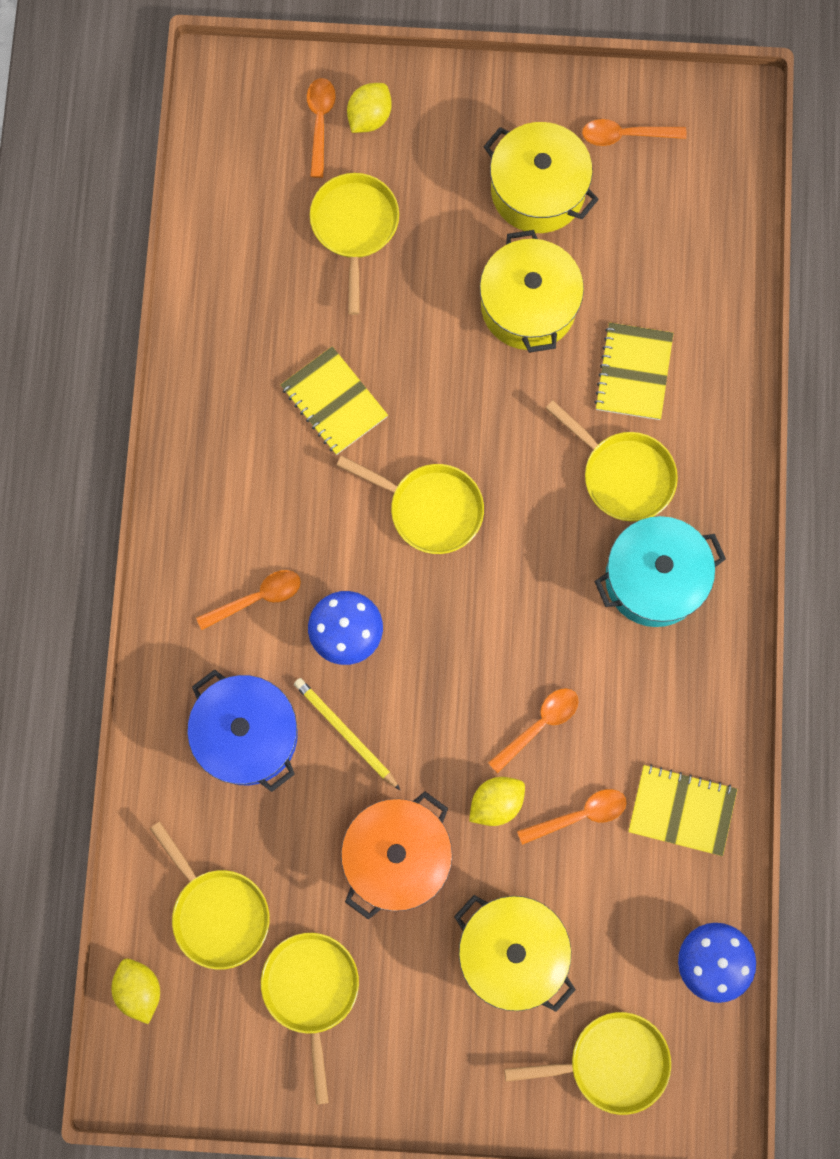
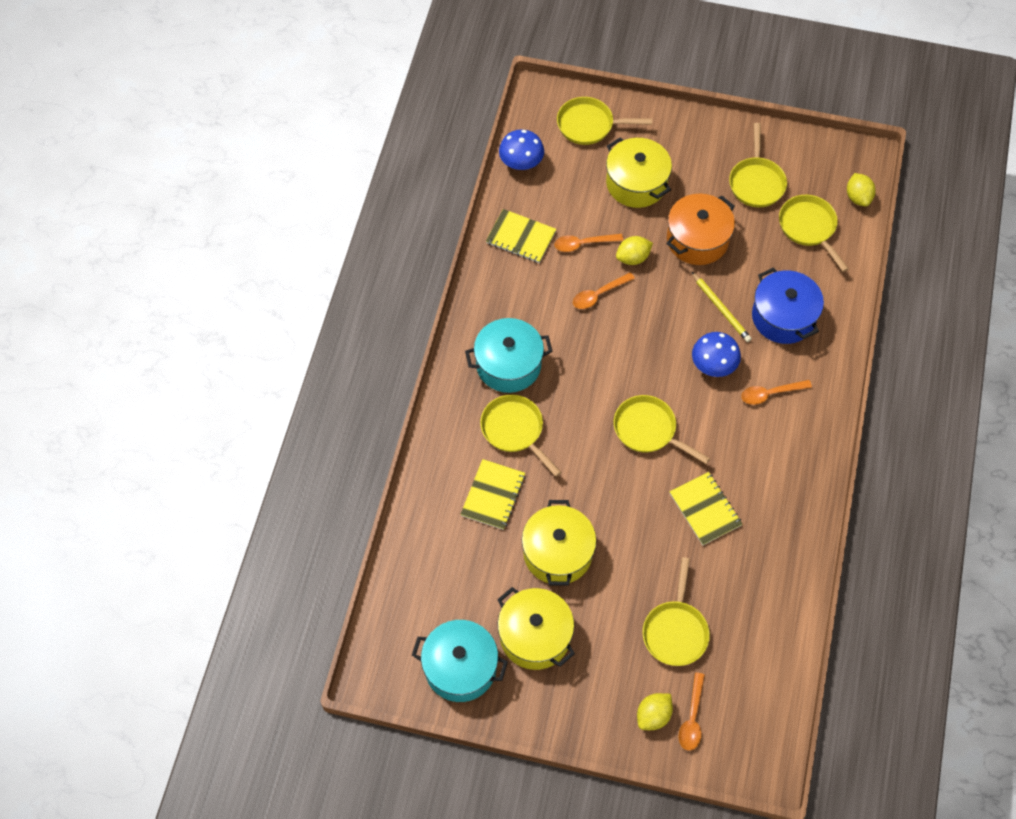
camera: 170 degrees left, 15 degrees down
(626, 135) = (460, 667): orange spoon -> turquoise pot

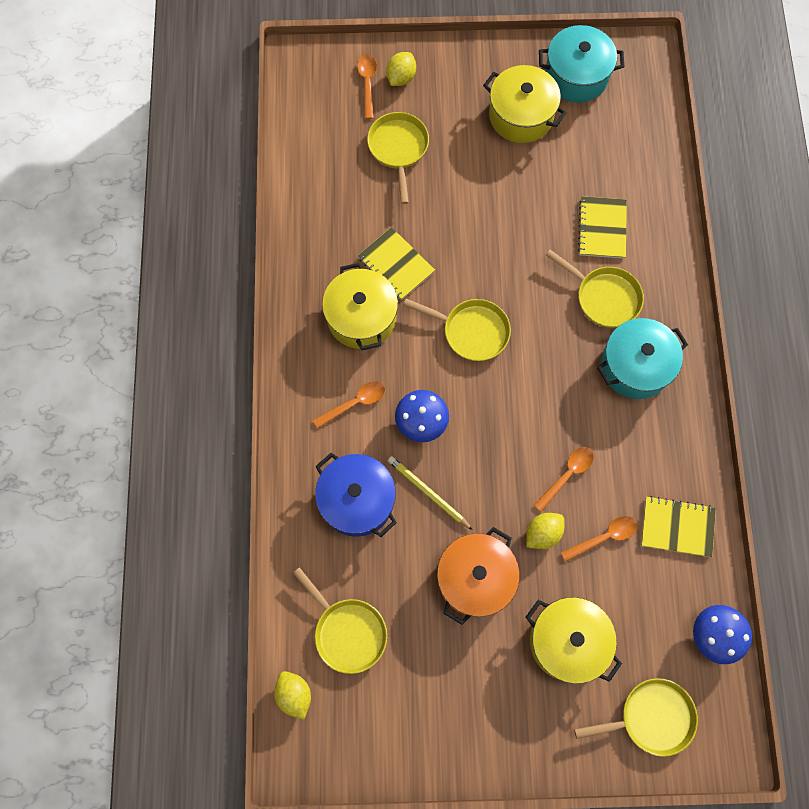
camera: 165 degrees right, 10 degrees up
(557, 553) = (524, 190): yellow pot -> yellow pot (361, 317)
(756, 182) = (423, 684): yellow pan -> none

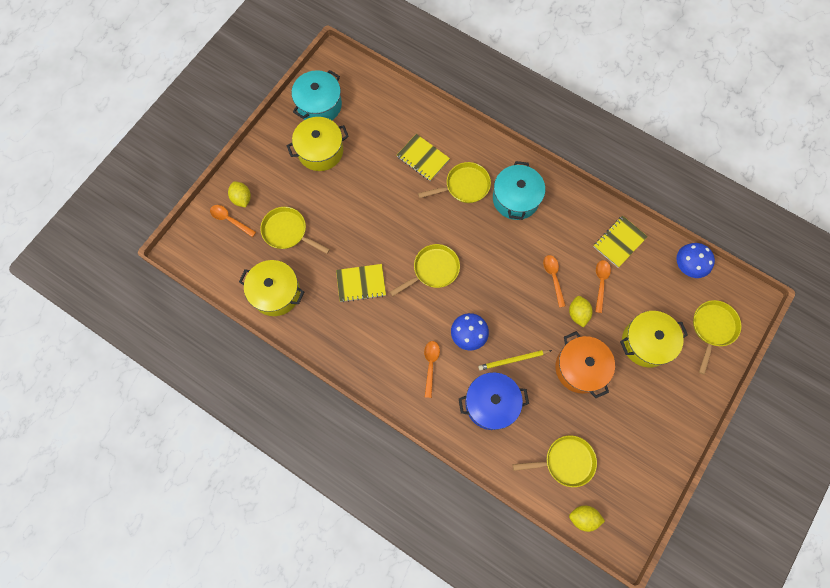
camera: 55 degrees left, 0 degrees up
(361, 317) = (379, 325): yellow pot -> yellow pot (276, 293)

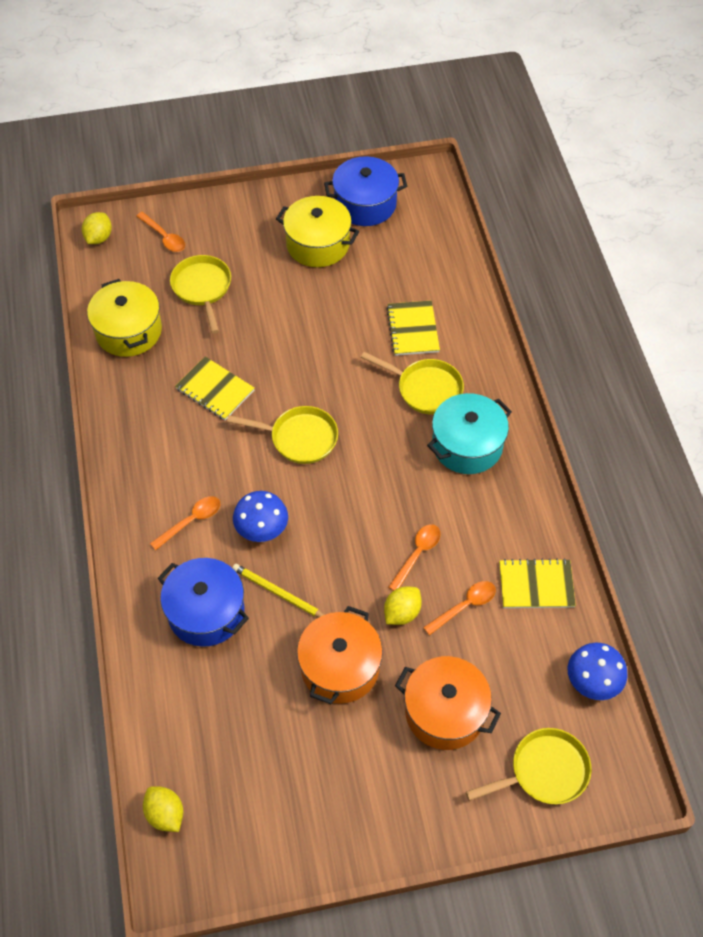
camera: 45 degrees right, 15 degrees down
(230, 220) = (164, 237): orange spoon -> orange spoon turned 150 degrees clockwise
(242, 198) = (196, 228): yellow lemon -> yellow lemon (99, 238)
(319, 105) = (365, 204): turquoise pot -> blue pot
(565, 461) = (213, 741): yellow pan -> none
(646, 343) = (445, 712): yellow pot -> orange pot

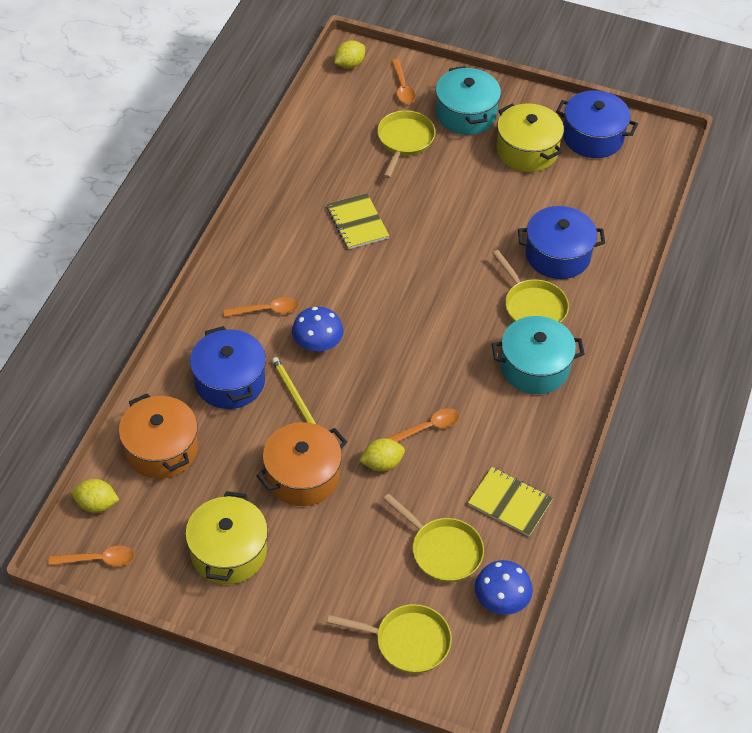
camera: 30 degrees right, 5 degrees down
(128, 331) = (321, 146): yellow pot -> yellow pot (228, 552)
(165, 814) = (96, 504): yellow lemon -> yellow lemon turned 75 degrees counterclockwise
(240, 236) = (465, 114): none -> turquoise pot
(299, 438) = (398, 292): yellow pan -> yellow pan (442, 550)
(412, 329) = (557, 255): yellow notebook -> blue pot
(445, 712) = (361, 554): orange pot -> orange pot (161, 449)
(464, 606) = (437, 486): orange spoon -> orange spoon (98, 559)

